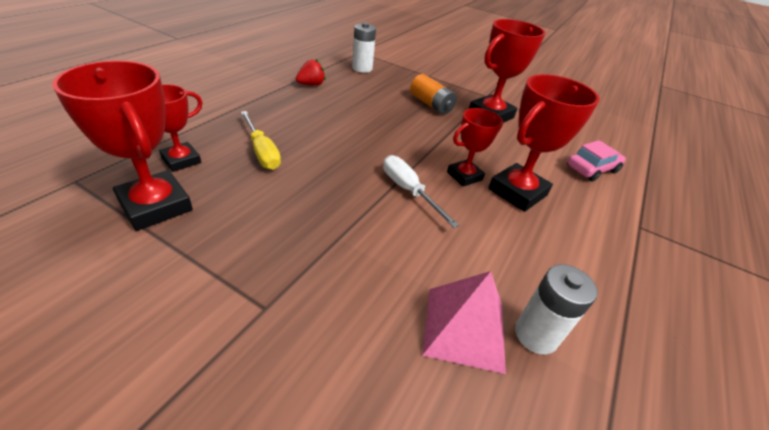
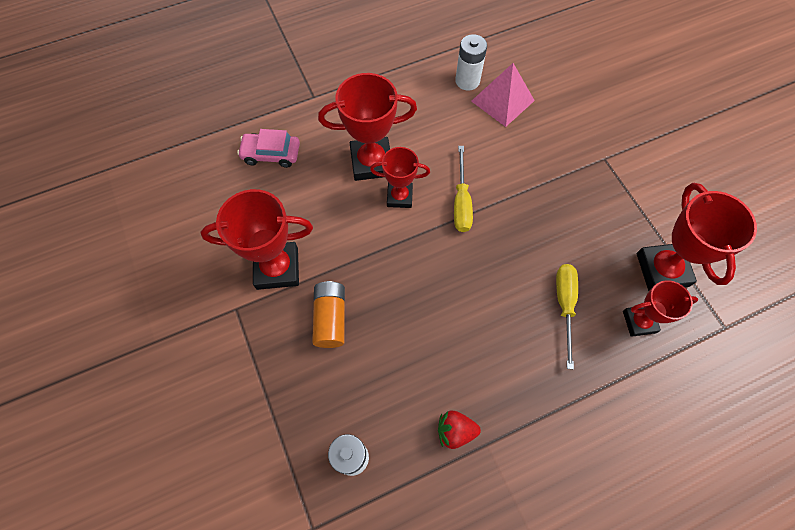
camera: 140 degrees left, 25 degrees up
(409, 191) = (461, 202): white screwdriver -> yellow screwdriver

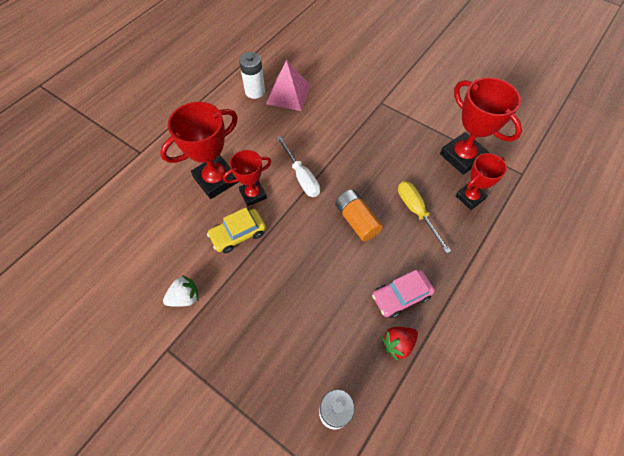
camera: 30 degrees left, 5 degrees down
(271, 154) = (128, 211): pink car -> pink car (401, 296)
(277, 268) = (185, 297): red trophy -> white strawberry
(330, 318) = (252, 313): orange battery -> orange battery (357, 220)
(361, 231) = (238, 234): none -> yellow car
(461, 202) = (301, 176): yellow screwdriver -> white screwdriver

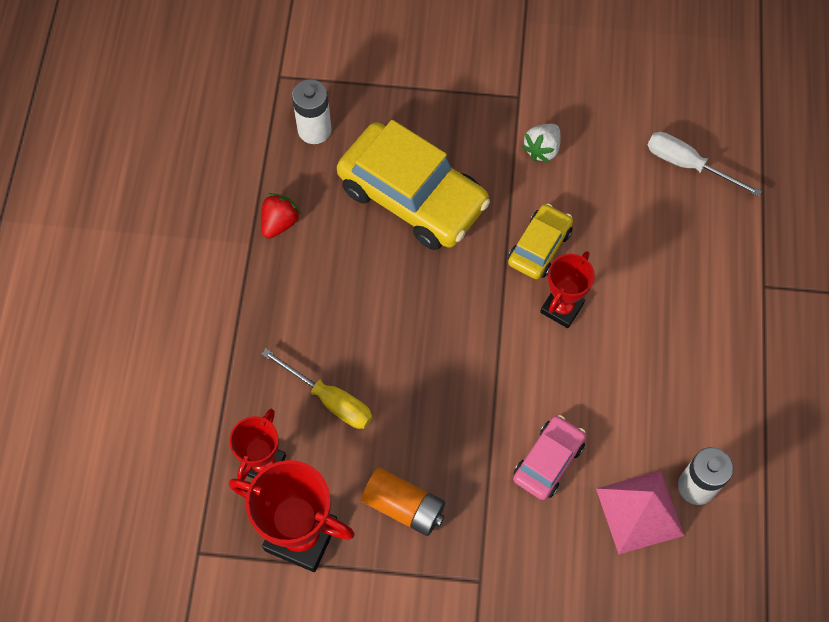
camera: 150 degrees right, 5 degrees up
(216, 179) = (627, 302): red trophy -> none
(294, 312) = (412, 196): none -> yellow car
(301, 176) = (516, 370): white screwdriver -> white screwdriver (688, 165)
(357, 220) = (403, 344): orange battery -> orange battery (404, 506)
(401, 296) = (299, 276): pink car -> pink car (548, 461)

